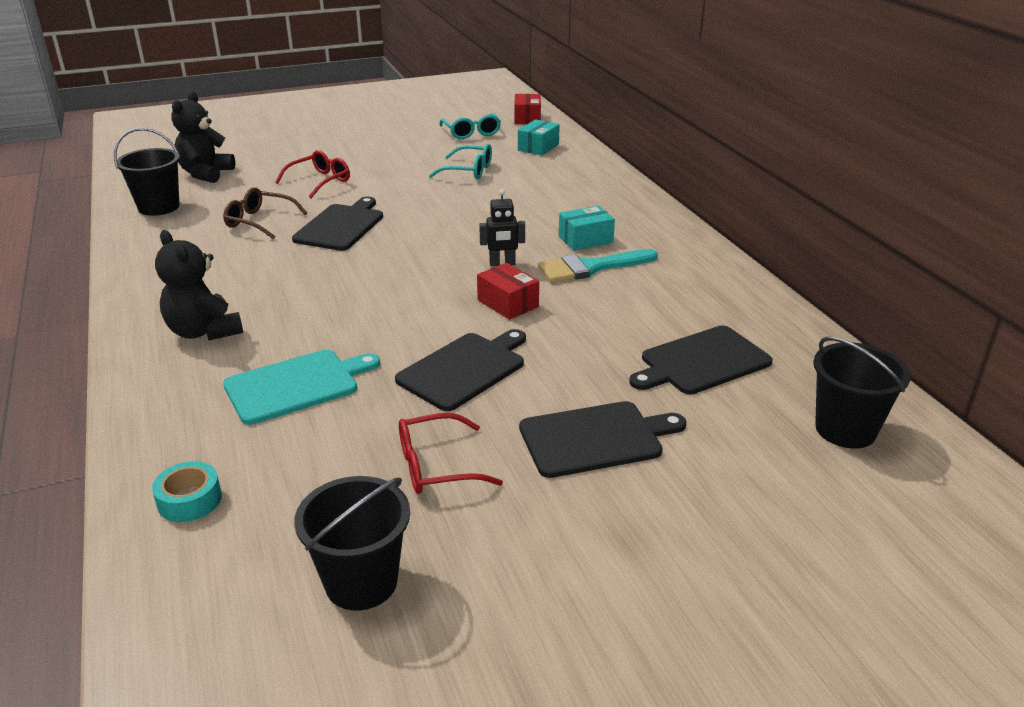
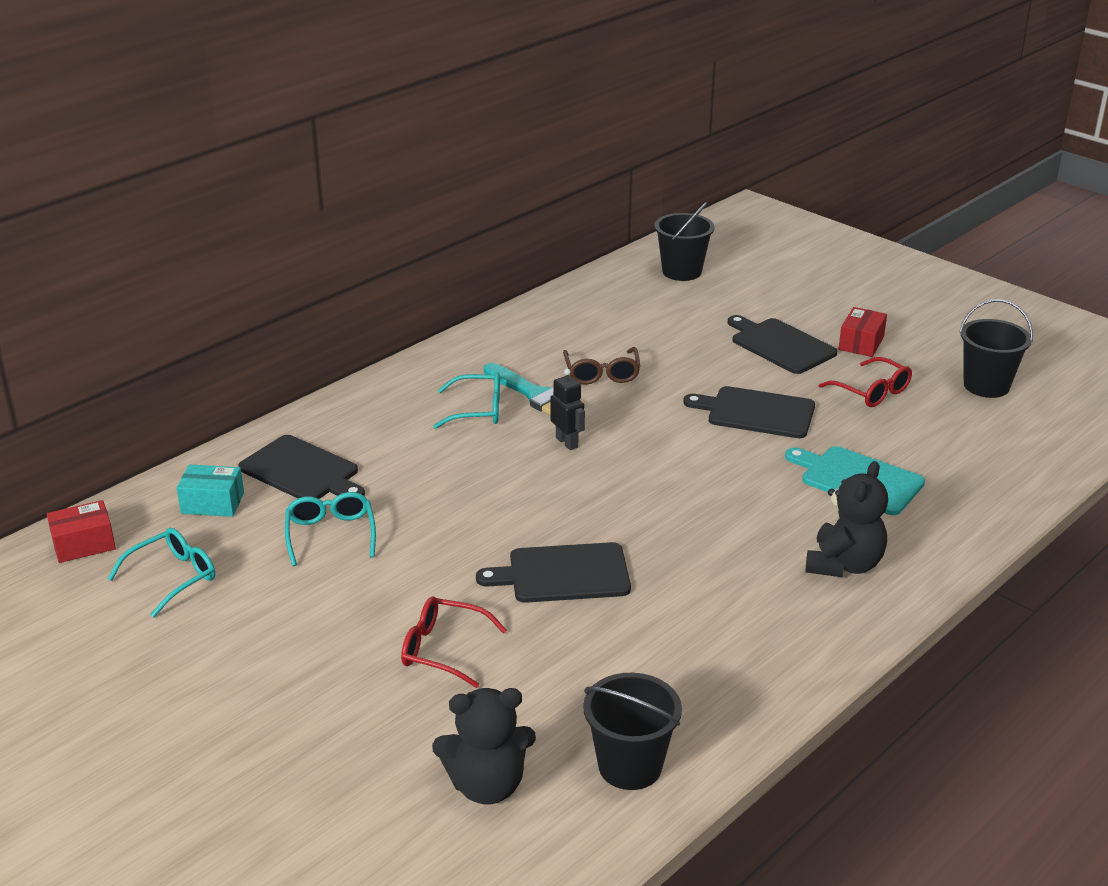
camera: 115 degrees left, 0 degrees up
(189, 500) = (1012, 470): turquoise tape -> none
(259, 221) = (600, 645): brown glasses -> brown glasses (602, 374)
(508, 303) = (639, 420): red box -> red box (861, 343)
(585, 239) = (477, 410): turquoise box -> turquoise glasses
(701, 362) = (649, 324): black cutting board -> black cutting board (302, 471)

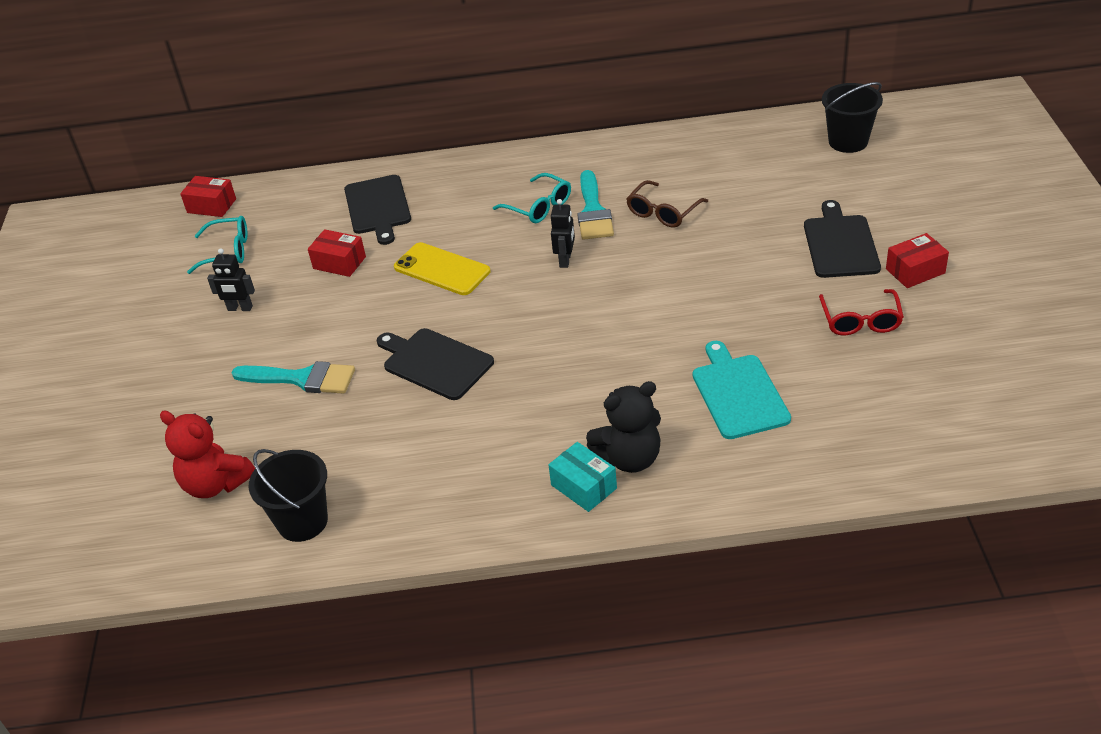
camera: 45 degrees right, 10 degrees up
(212, 503) = (304, 208): turquoise box -> turquoise box (584, 486)
(271, 622) = (240, 308): none -> black robot
(330, 534) = (339, 263): turquoise glasses -> red box
(443, 649) = (302, 379): red glasses -> turquoise brush
(454, 496) = (442, 269): none -> yellow phone
(487, 785) = (216, 484): black teddy bear -> red teddy bear
(756, 413) = (737, 297): black cutting board -> none
(986, 386) = (976, 361): black bucket -> none

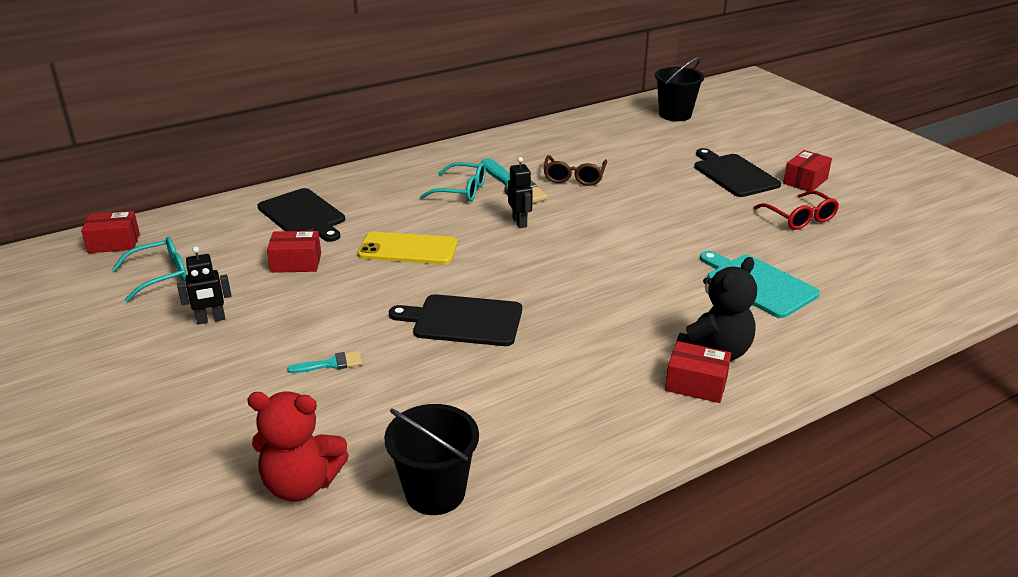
camera: 30 degrees left, 10 degrees down
(302, 379) = (331, 364): turquoise brush -> turquoise brush, size x0.52
(584, 486) = (696, 384): turquoise box -> red box

